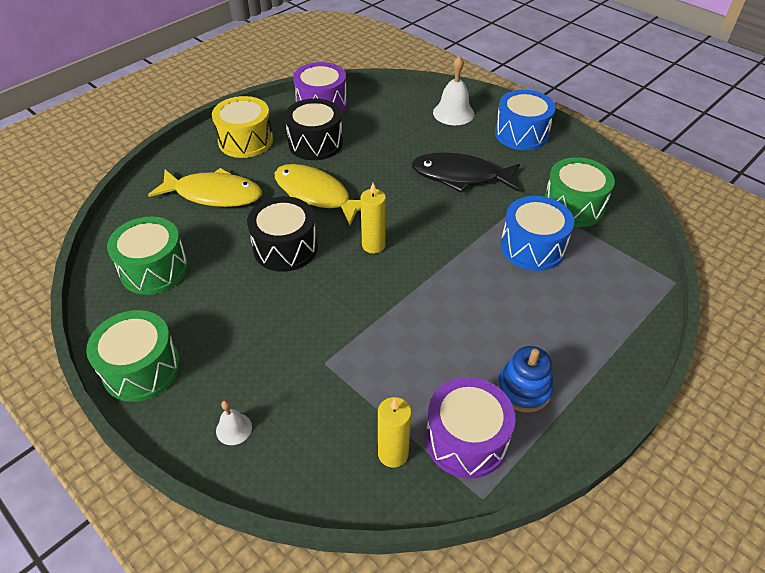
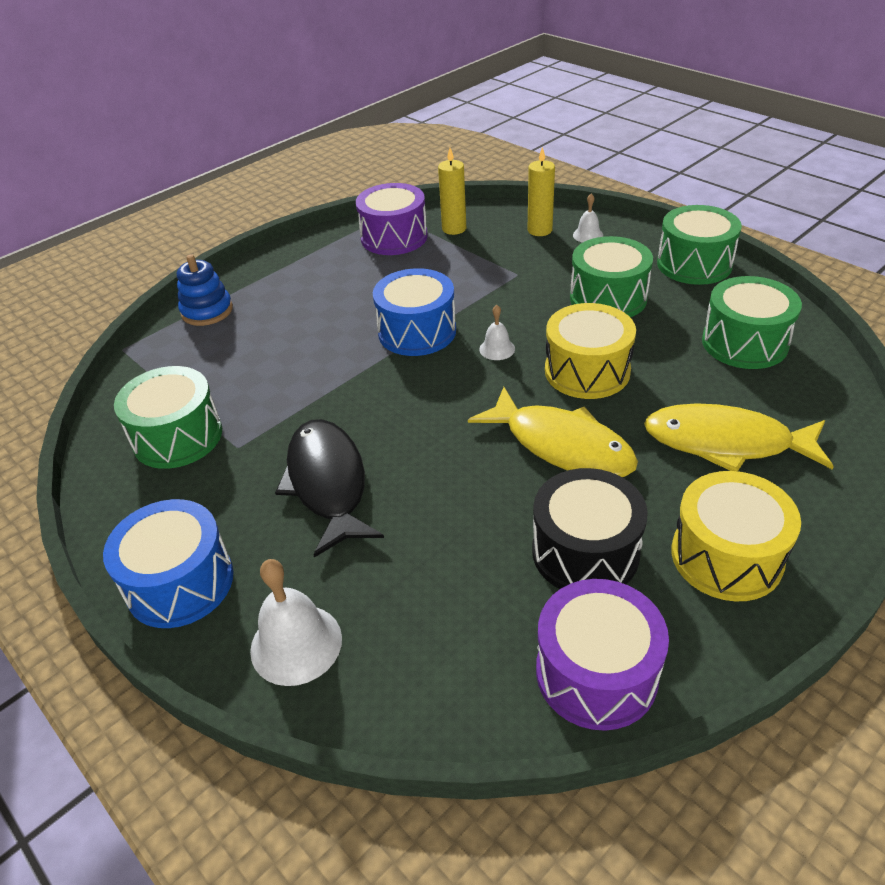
camera: 175 degrees left, 5 degrees down
(244, 324) = (608, 298): none -> green drum
(285, 248) = (587, 371): black drum -> yellow drum
(352, 270) = (497, 349): none -> white bell
(373, 245) = (471, 377): yellow candle -> yellow candle (539, 230)
(460, 176) = (328, 483): black fish -> black fish turned 120 degrees counterclockwise
(523, 389) = (334, 265): blue stacking toy -> blue stacking toy (207, 311)
(532, 247) = (265, 381): blue drum -> blue drum (417, 331)

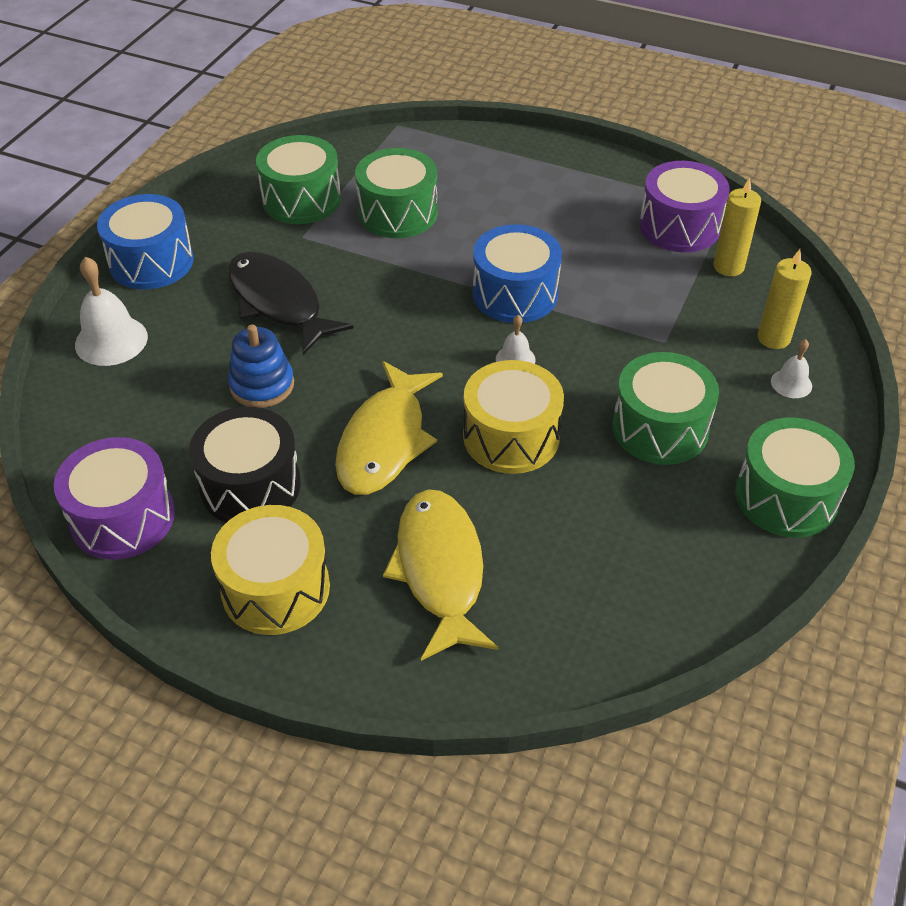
camera: 65 degrees right, 5 degrees up
(207, 311) = (476, 149): blue stacking toy -> blue stacking toy (262, 385)
(328, 483) = (278, 303): black fish -> black fish turned 90 degrees counterclockwise
(744, 343) = (633, 567): green drum -> green drum (398, 213)

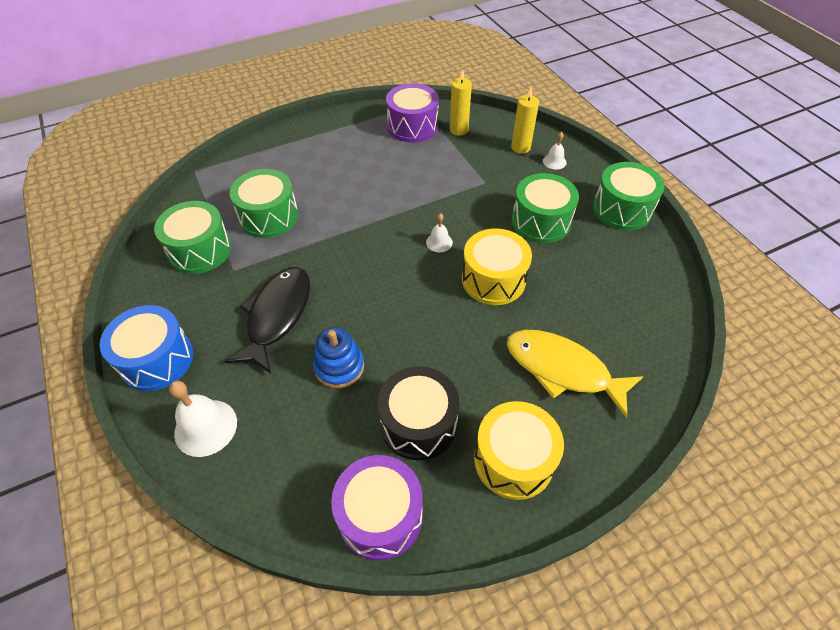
camera: 50 degrees left, 5 degrees up
(278, 303) = (277, 316): black fish -> black fish turned 105 degrees clockwise
(385, 441) = (445, 335): yellow fish -> none
(515, 294) = (391, 212): blue drum -> none

